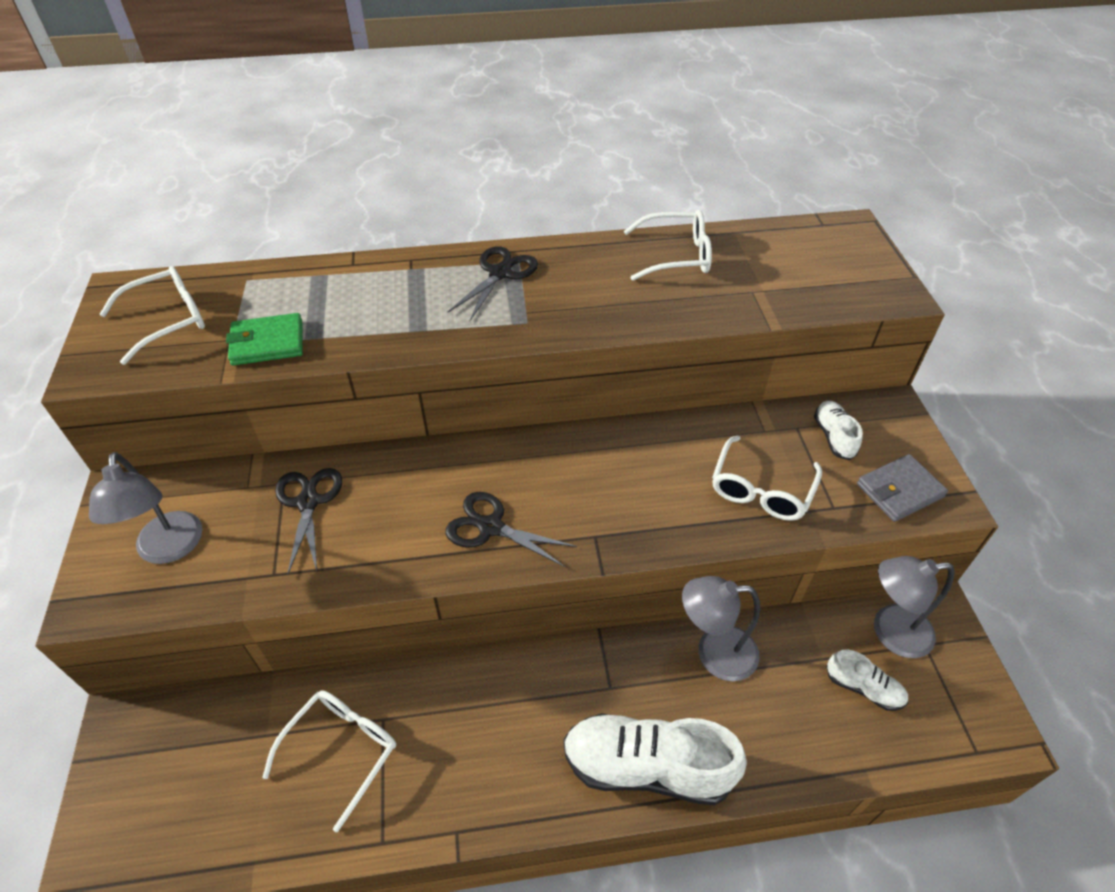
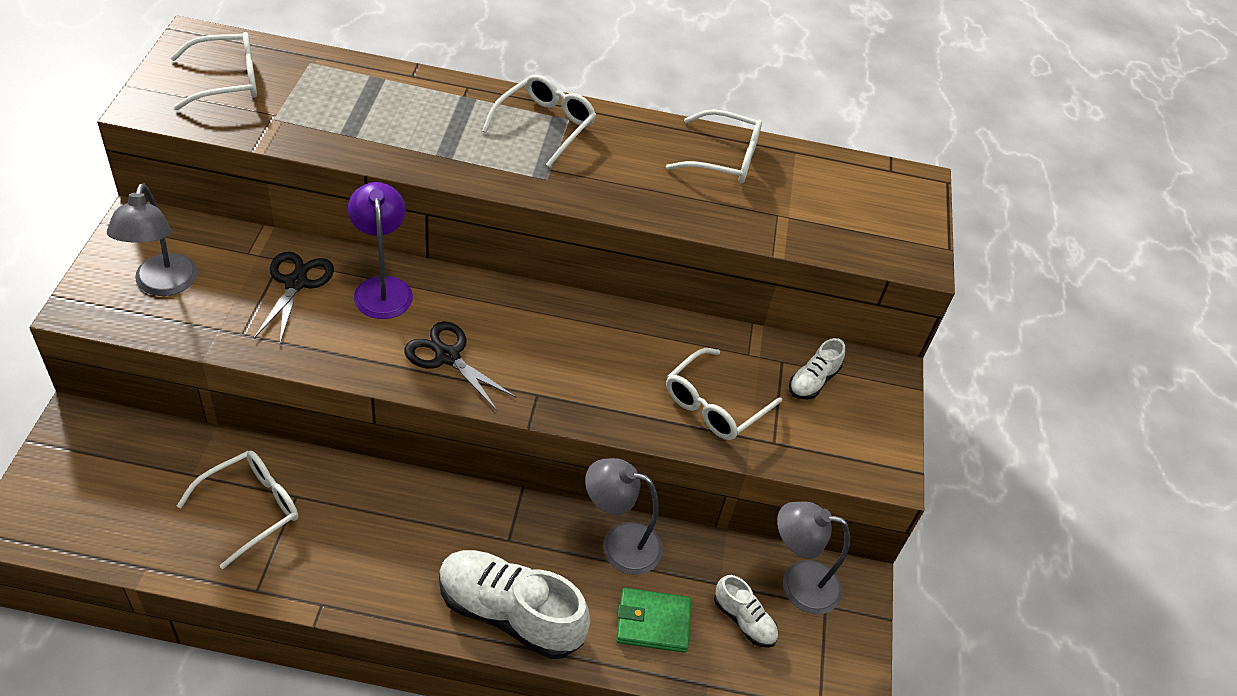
camera: 10 degrees right, 0 degrees up
(267, 343) = (306, 127): green wallet -> green wallet (653, 622)
(397, 479) = (382, 288): none -> purple lamp
(500, 273) = (545, 125): black scissors -> white glasses
(833, 437) = (813, 381): white shoe -> white shoe turned 150 degrees counterclockwise
(899, 490) = (847, 448): grey wallet -> none

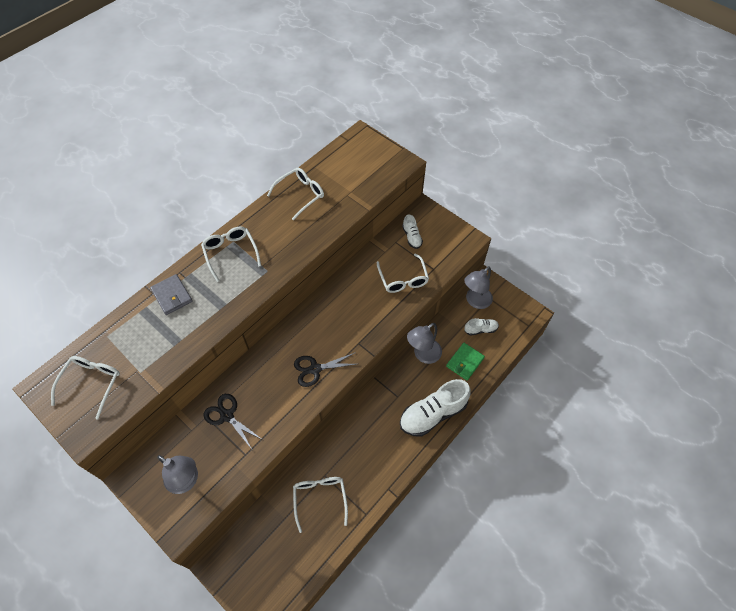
camera: 50 degrees left, 10 degrees up
(382, 288) = (255, 378): purple lamp -> none
(422, 96) = (172, 296): none -> grey wallet

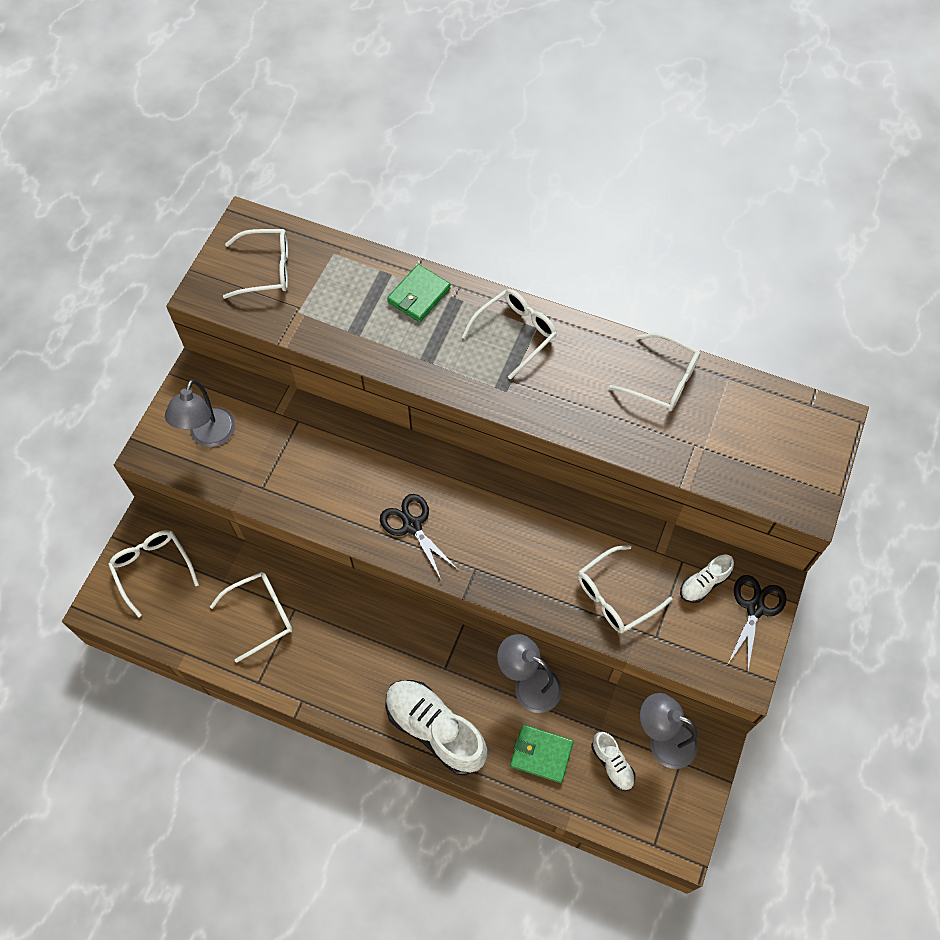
camera: 70 degrees right, 5 degrees up
(172, 296) = (419, 295): grey wallet -> green wallet
(227, 415) = (307, 444): black scissors -> black scissors (755, 608)
(253, 569) = (152, 568): none -> white glasses

